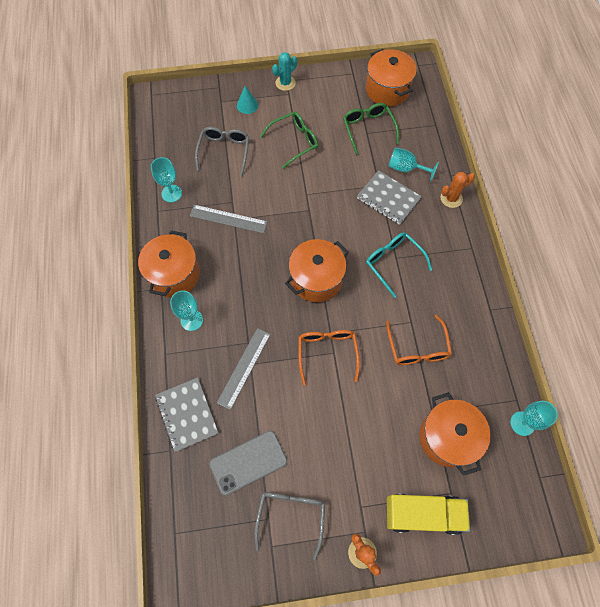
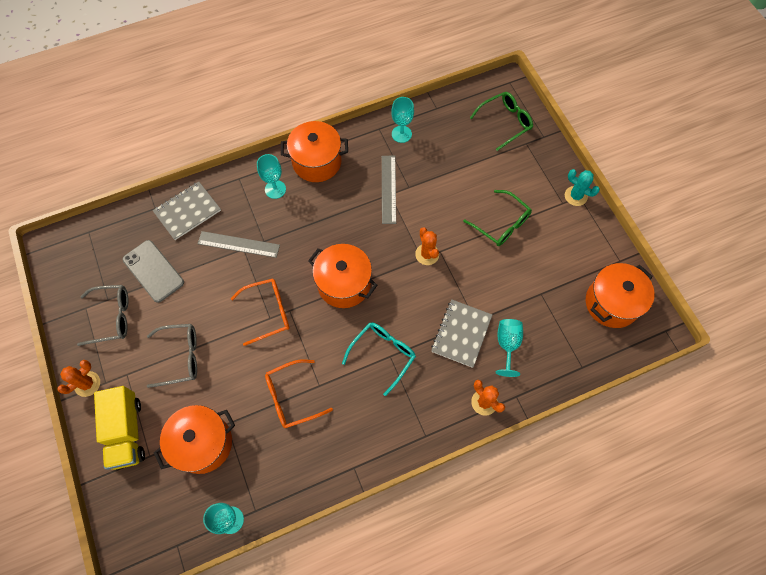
camera: 75 degrees right, 0 degrees up
(224, 152) = (464, 164): grey glasses -> grey glasses (179, 357)
(247, 105) = (531, 168): turquoise cone -> none
(306, 205) = (427, 254): none -> orange cactus
(368, 129) = (546, 294): green glasses -> green glasses (504, 123)

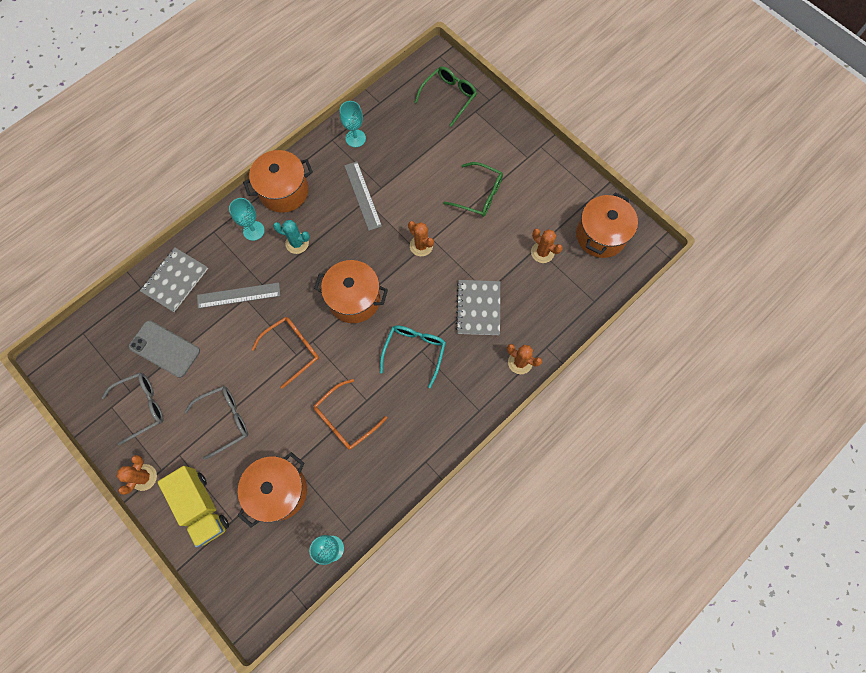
camera: 20 degrees left, 5 degrees up
(507, 345) = (522, 304): turquoise goblet -> none
(545, 300) = (542, 252): none -> orange cactus
(575, 196) = (537, 147): turquoise cactus -> turquoise cactus (297, 243)

